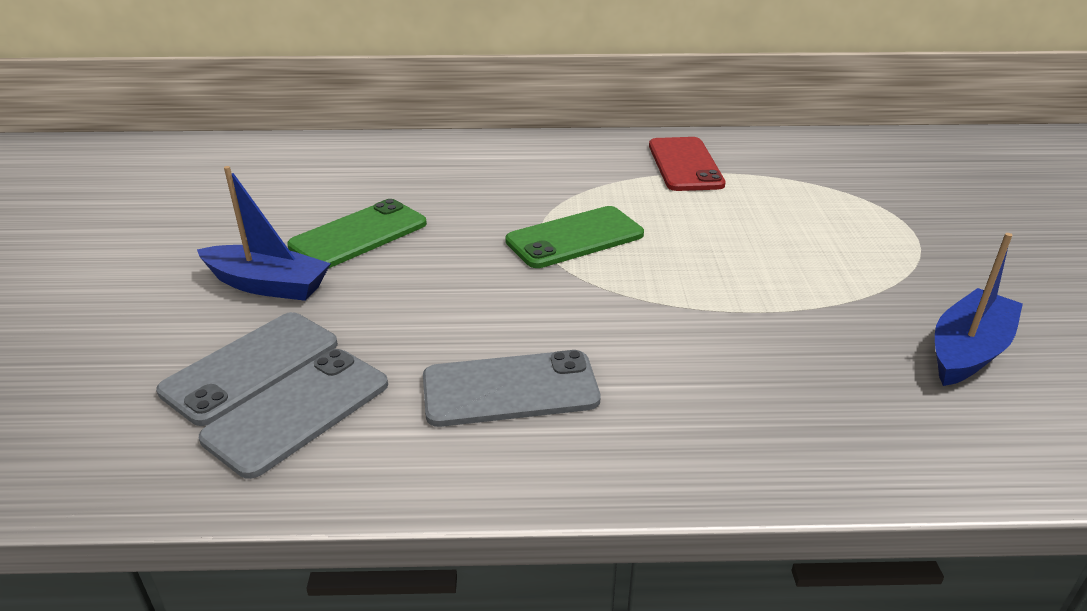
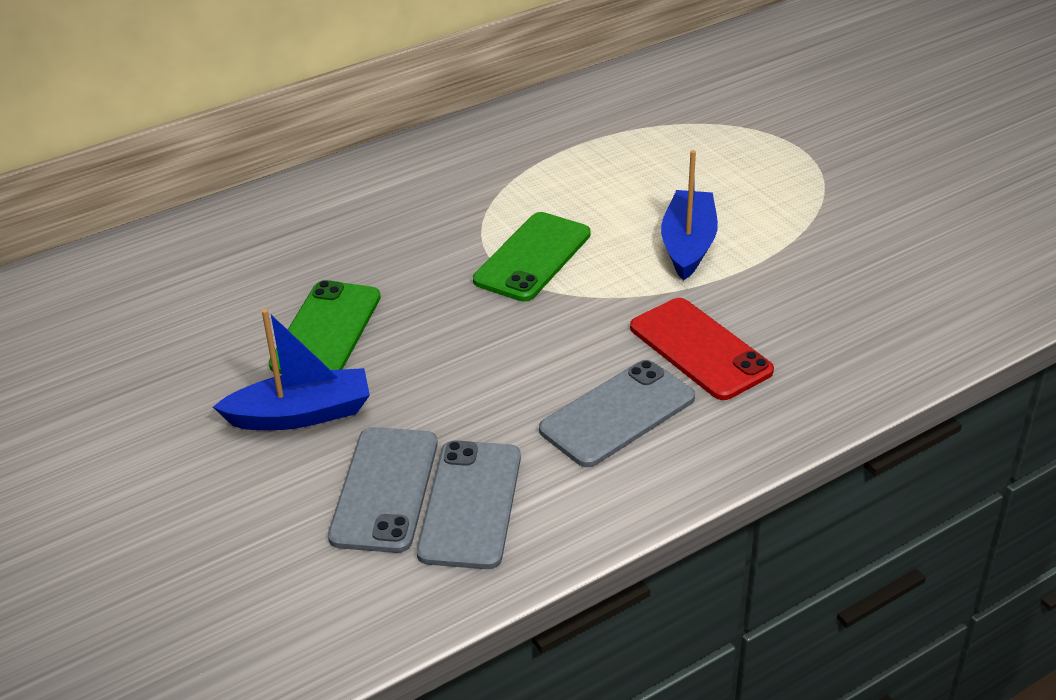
camera: 30 degrees left, 5 degrees up
(684, 165) = (556, 140): red phone -> red phone (699, 349)
(968, 351) = (908, 246): blue boat -> blue boat (688, 245)

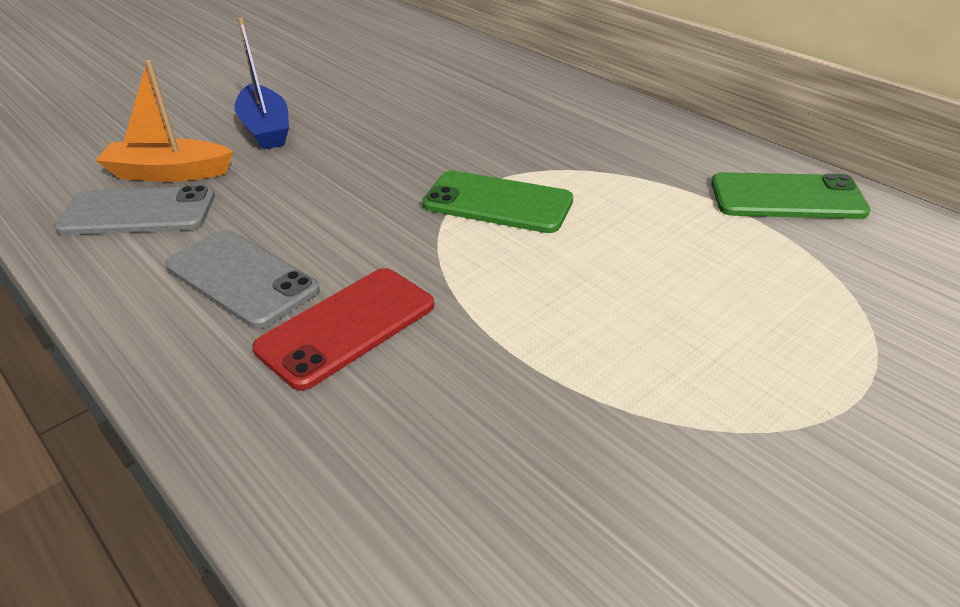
camera: 80 degrees right, 0 degrees up
(326, 331) = (370, 123): green phone -> green phone (787, 197)
(384, 489) = (169, 173): grey phone -> orange boat
(688, 245) = (553, 304): blue boat -> none

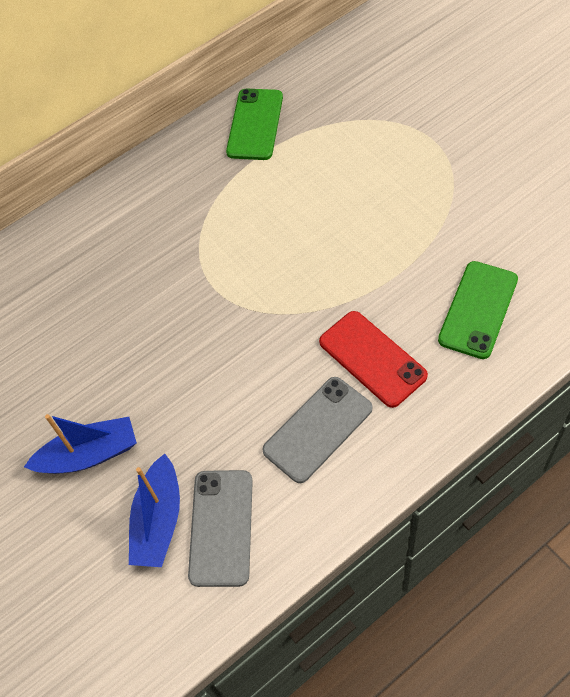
camera: 80 degrees left, 20 degrees up
(169, 173) = (158, 520): orange boat -> blue boat
(498, 203) = (240, 278): green phone -> green phone (478, 309)

